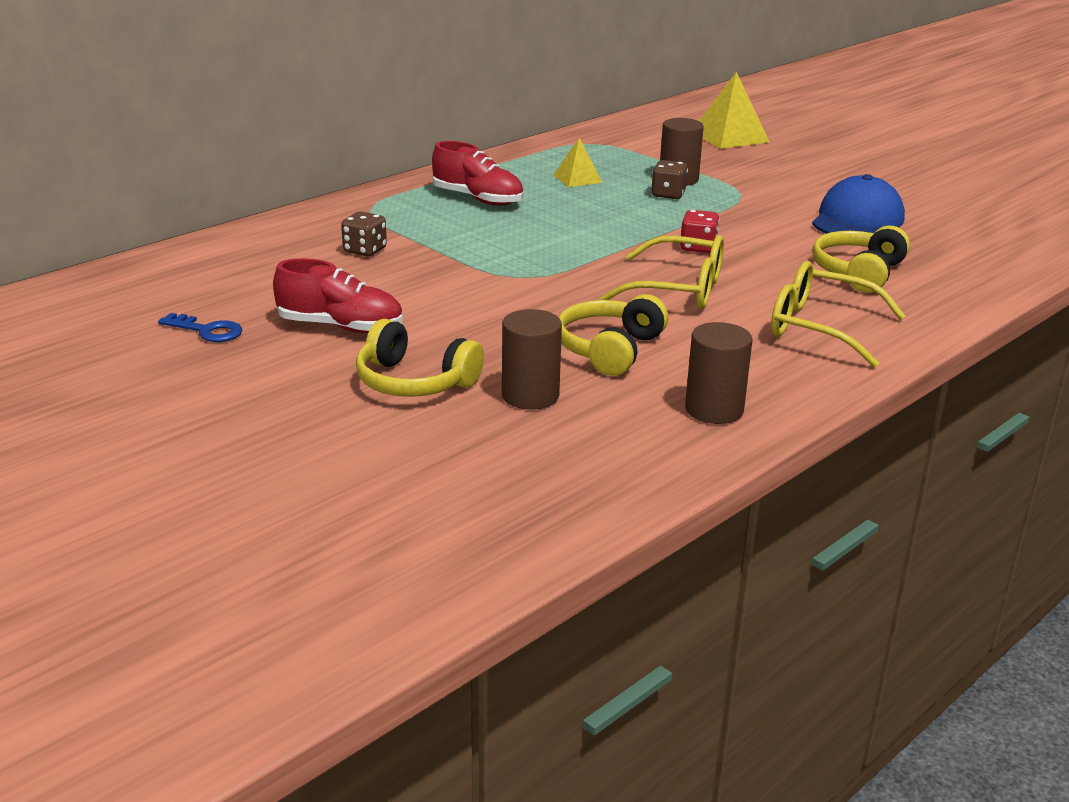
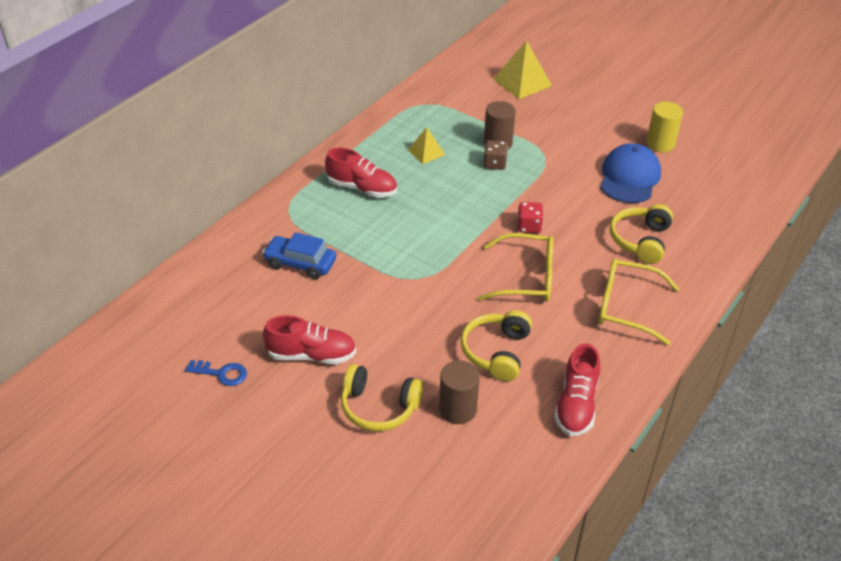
camera: 10 degrees left, 15 degrees up
(365, 250) = (300, 263): brown dice -> blue car
(714, 410) = (576, 405): brown cylinder -> red shoe
(910, 197) = (660, 144): none -> yellow cylinder

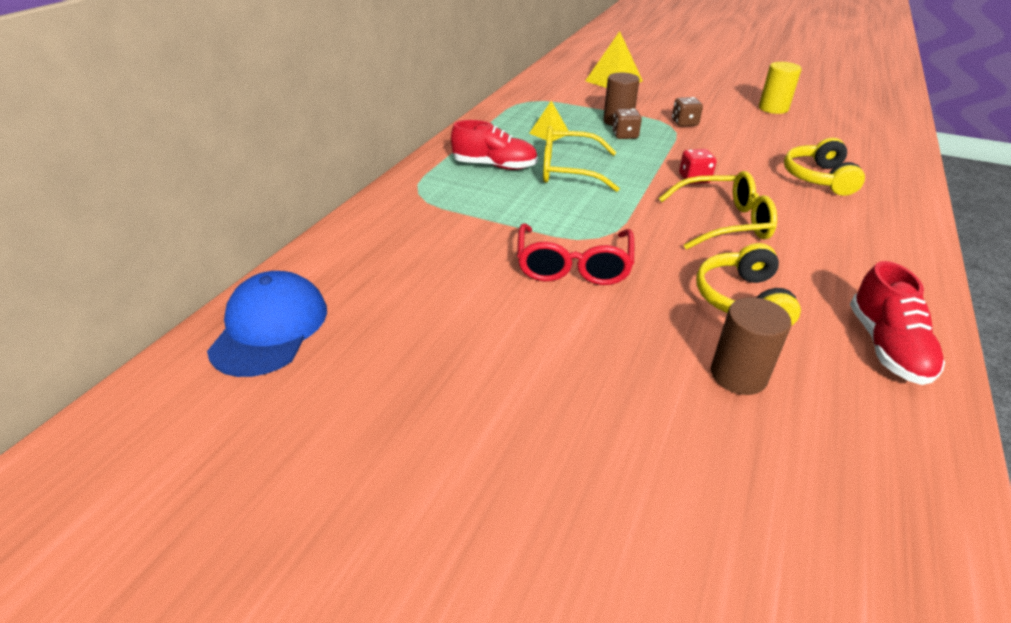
camera: 10 degrees left, 5 degrees down
(221, 373) = (380, 377): blue key -> none
(300, 263) = (450, 238): blue car -> none
(311, 355) = (503, 335): red shoe -> none
(379, 407) = (628, 388): yellow headphones -> none
(385, 304) = (573, 266): none -> red glasses
(560, 154) = (684, 123): none -> brown dice
(626, 307) = (855, 236): yellow glasses -> yellow glasses (568, 170)
(629, 177) = (765, 133): blue cap -> blue cap (270, 328)

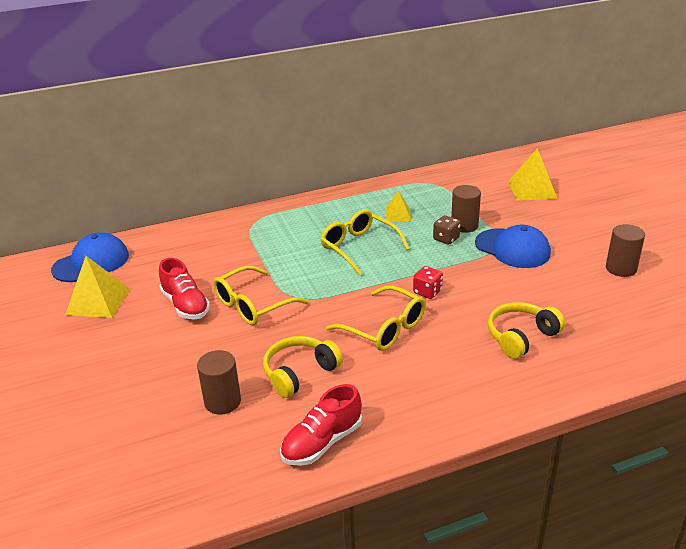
camera: 45 degrees right, 5 degrees down
(372, 367) = (98, 301): none -> yellow pyramid
(495, 166) = (322, 224): red shoe -> red shoe (185, 305)
(573, 266) = (252, 305): red glasses -> yellow glasses
(684, 123) = (512, 248): brown dice -> blue cap
(773, 108) = (621, 268): yellow cylinder -> brown cylinder

